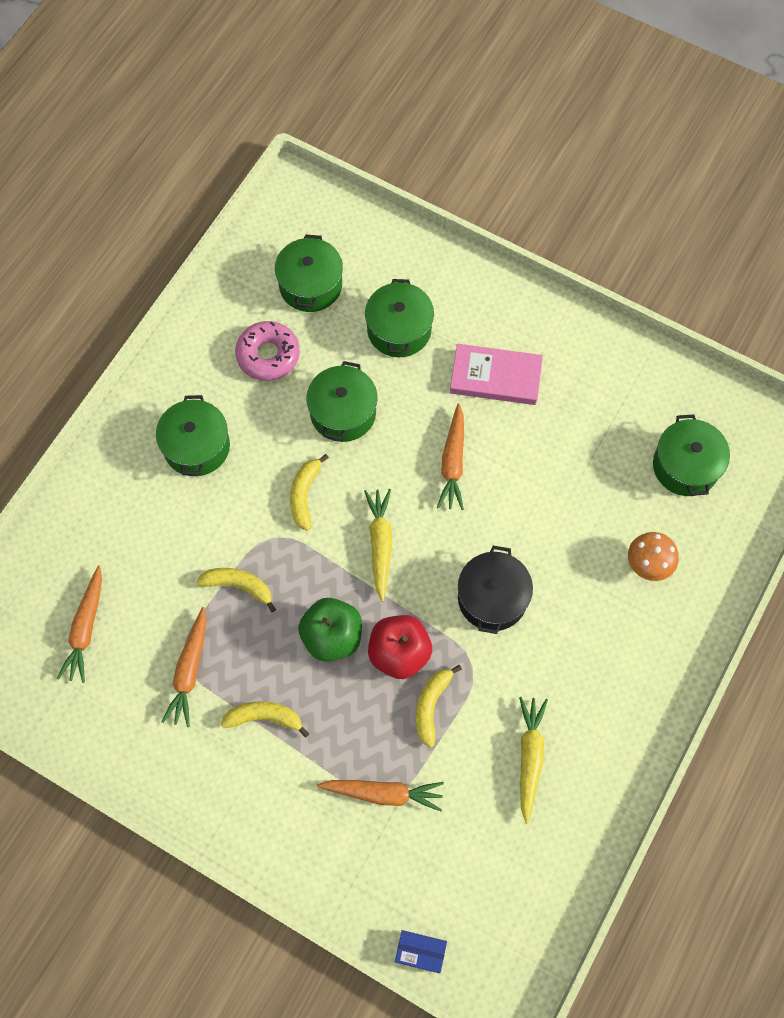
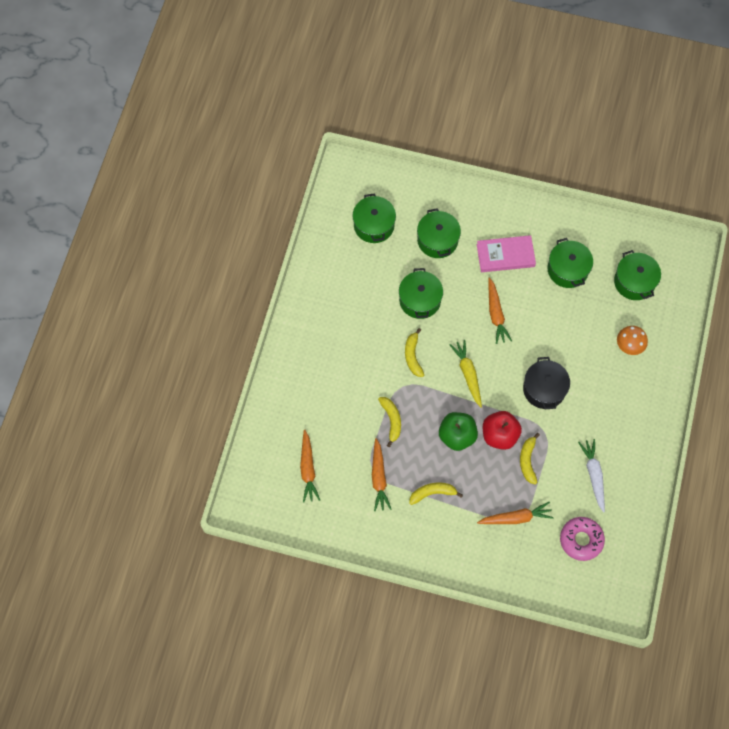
camera: 15 degrees left, 0 degrees up
(196, 446) = (337, 343): green pot -> green pot (567, 270)
(239, 586) = (391, 420): yellow banana -> yellow banana turned 75 degrees clockwise
(268, 355) = (362, 276): pink donut -> pink donut (581, 540)
(420, 952) = (564, 599): blue box -> none
(530, 757) = (593, 475): yellow carrot -> white carrot

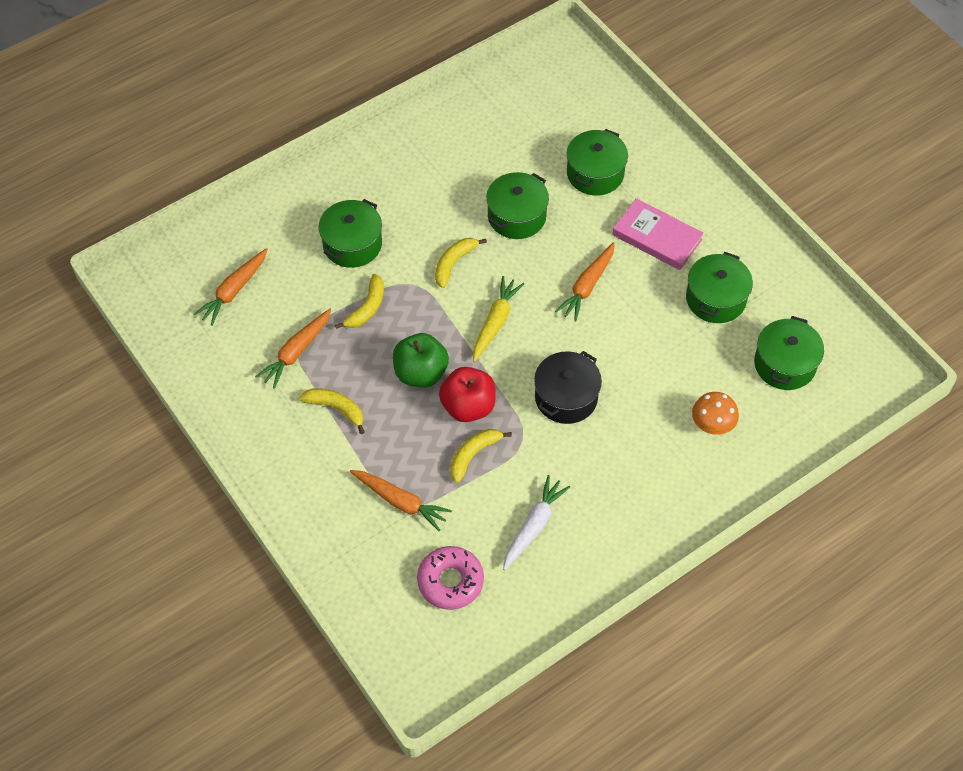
camera: 40 degrees right, 10 degrees down
(374, 225) = (540, 115): green pot -> green pot (352, 244)

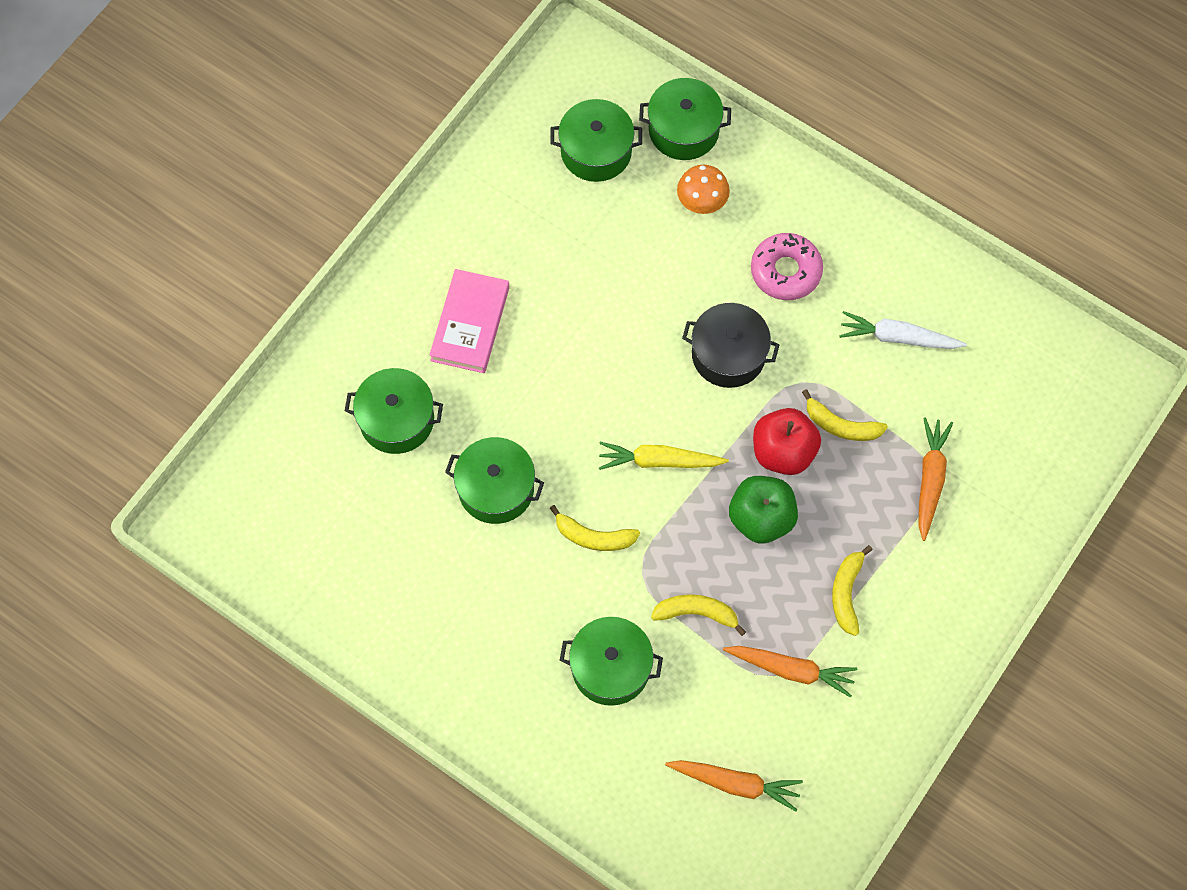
camera: 110 degrees left, 10 degrees up
(450, 581) = (997, 397): pink donut -> pink donut (785, 271)
(587, 286) = (569, 378): orange carrot -> none
(715, 299) = (535, 240): green pot -> green pot (683, 130)

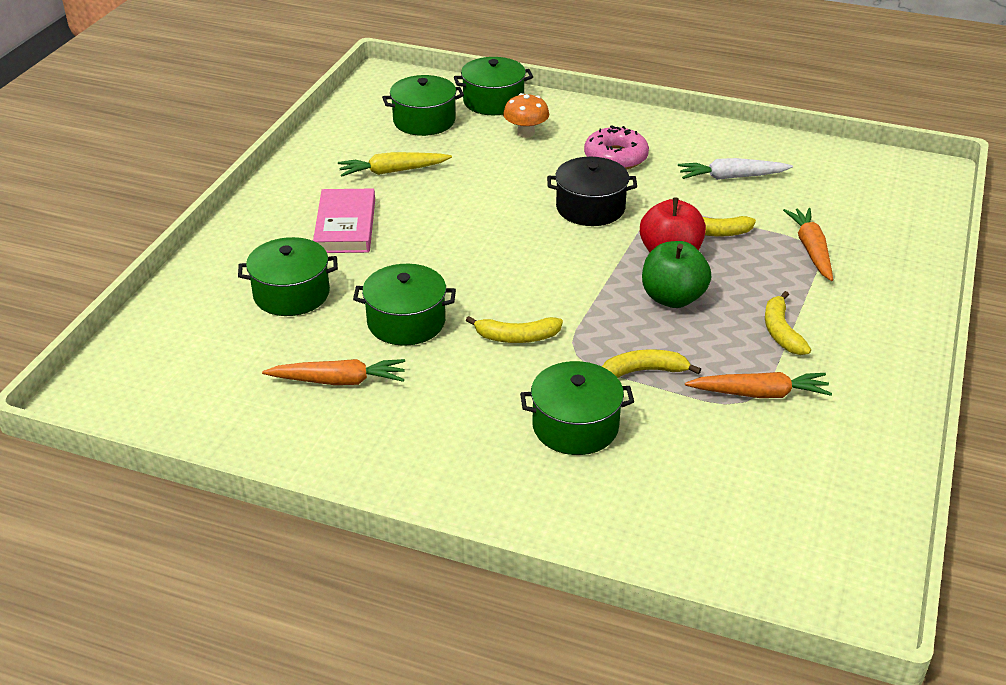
camera: 15 degrees left, 30 degrees down
(659, 461) = (558, 279): yellow carrot -> yellow carrot (392, 171)
(735, 784) = (751, 491): orange carrot -> orange carrot (339, 381)

